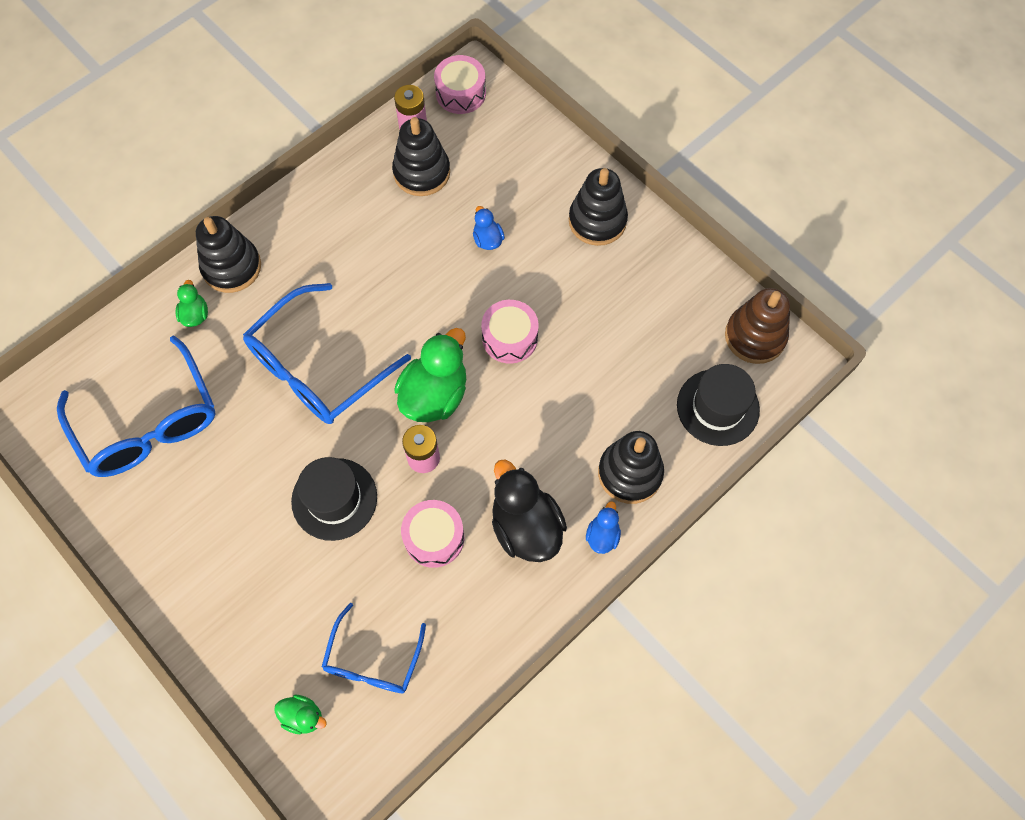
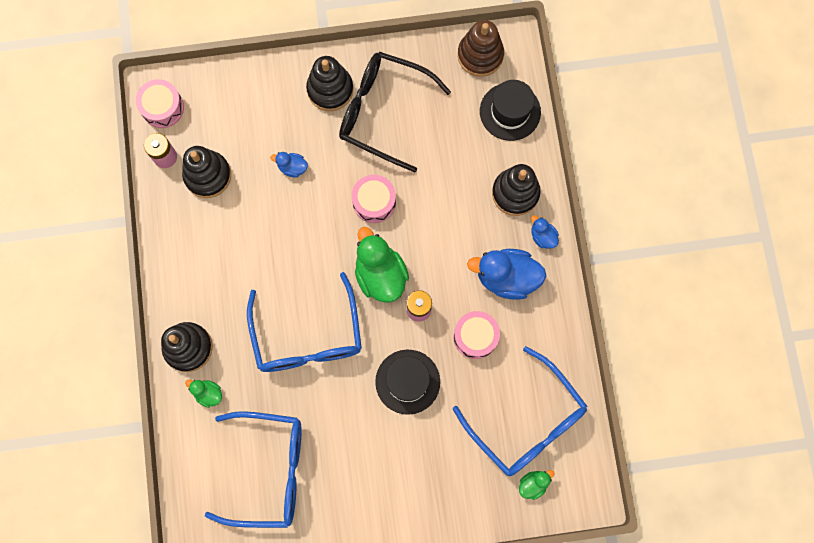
camera: 55 degrees left, 10 degrees up
(373, 660) = (527, 422): blue glasses -> blue glasses, size x1.68
(526, 527) = (506, 277): black duck -> blue duck
(613, 284) = (383, 112): none -> black glasses

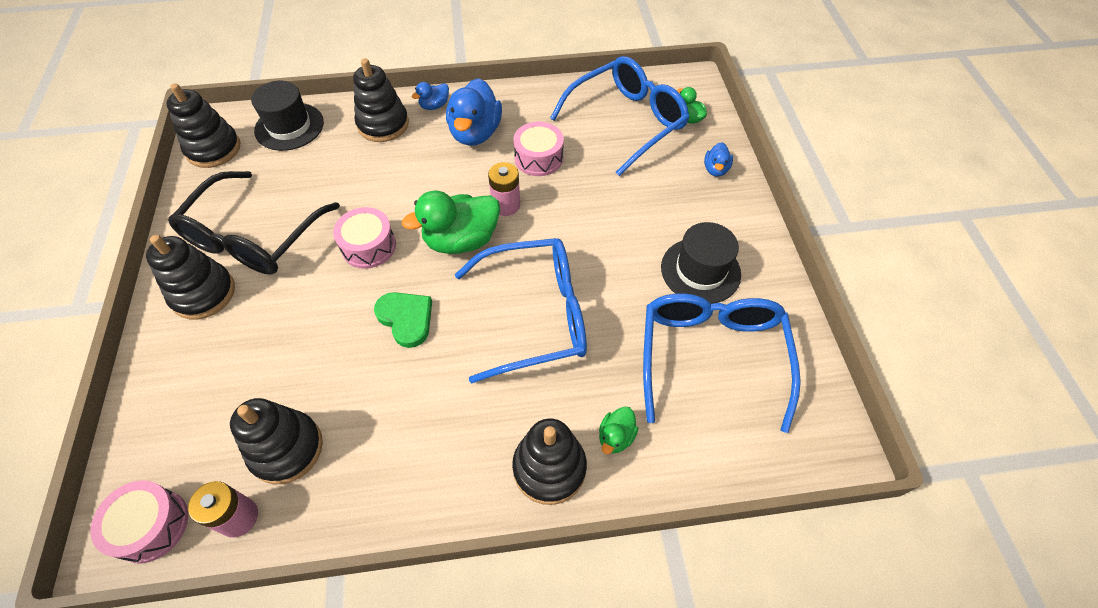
camera: 90 degrees left, 20 degrees down
(292, 167) = (302, 336): blue duck -> blue duck (715, 169)
(306, 240) = (406, 319): none -> green heart
(407, 381) = (590, 215): black hat -> black hat (700, 270)
(480, 55) = (213, 149): brown stacking toy -> black stacking toy

